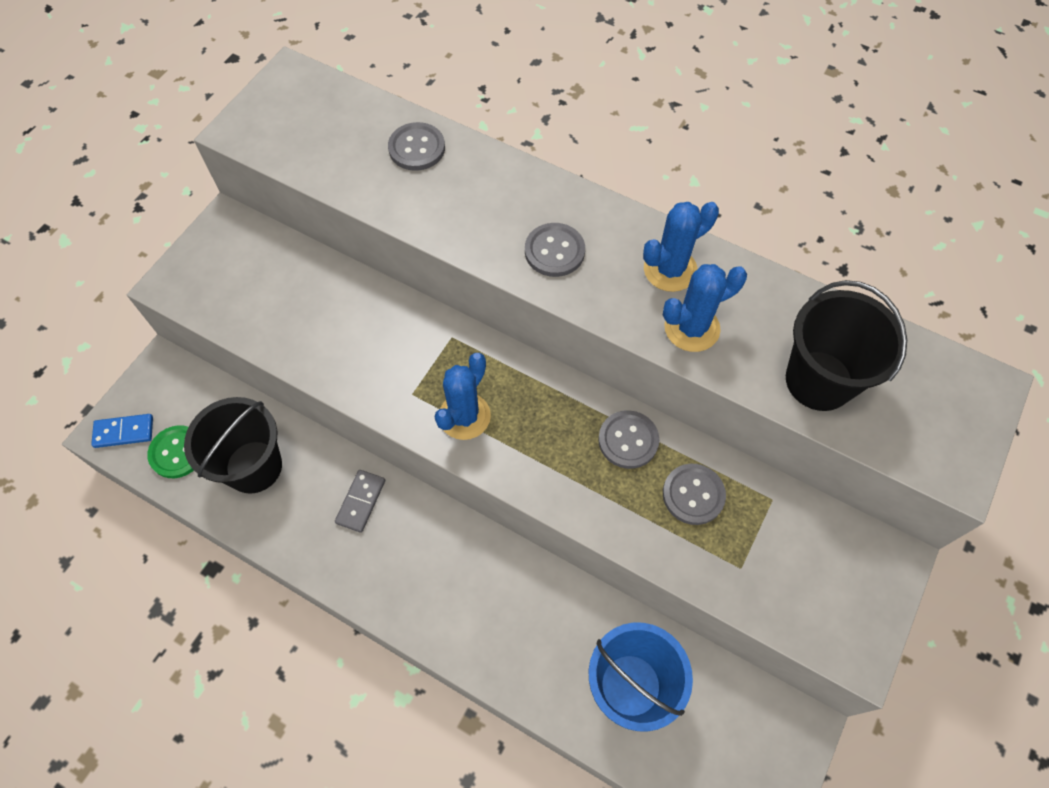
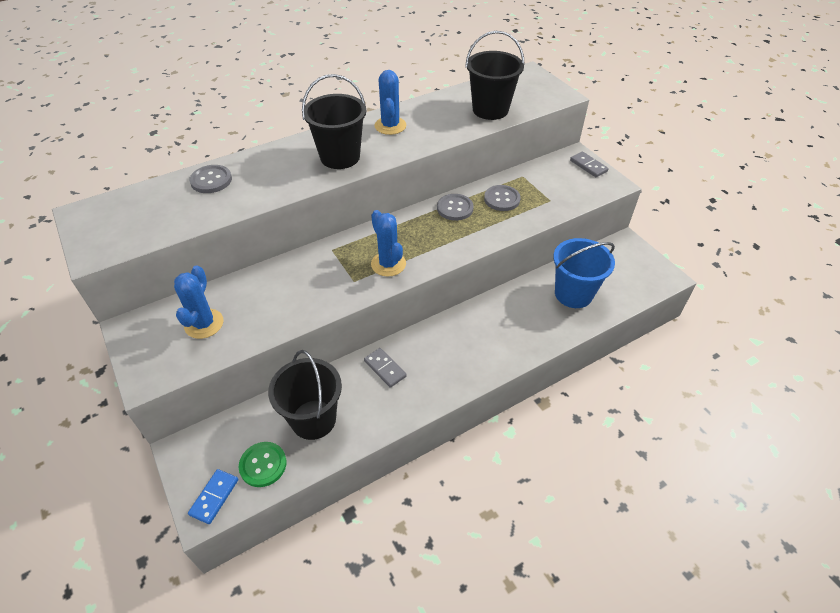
camera: 60 degrees left, 15 degrees down
(554, 251) = (340, 157): grey button -> black bucket
(692, 328) = (430, 132): blue cactus -> blue cactus (204, 324)
(877, 592) = (588, 166): none -> grey domino

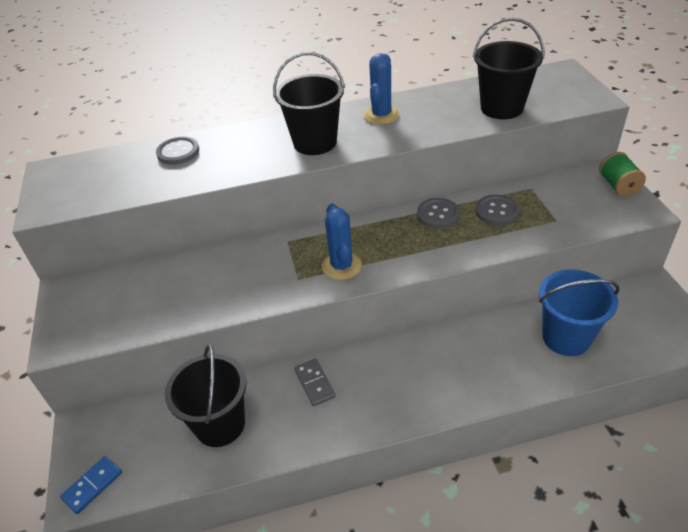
camera: 20 degrees right, 5 degrees down
(204, 324) = (132, 298): blue cactus -> none
(263, 465) = (152, 462): green button -> none
(588, 166) = (618, 186): grey domino -> green spool

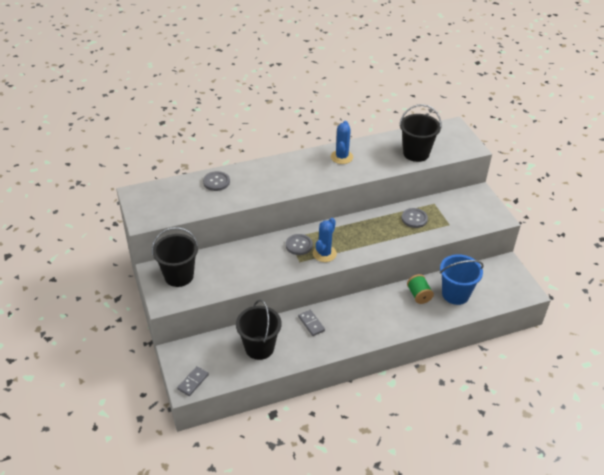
camera: 10 degrees left, 0 degrees up
(92, 486) = (193, 382): blue domino -> grey domino
(315, 142) = (303, 176): black bucket -> black bucket (179, 276)
(341, 266) = (324, 253): blue cactus -> blue cactus turned 45 degrees clockwise
(438, 215) = (379, 221): grey button -> grey button (299, 245)
(618, 186) = (486, 202): green spool -> green spool (419, 295)

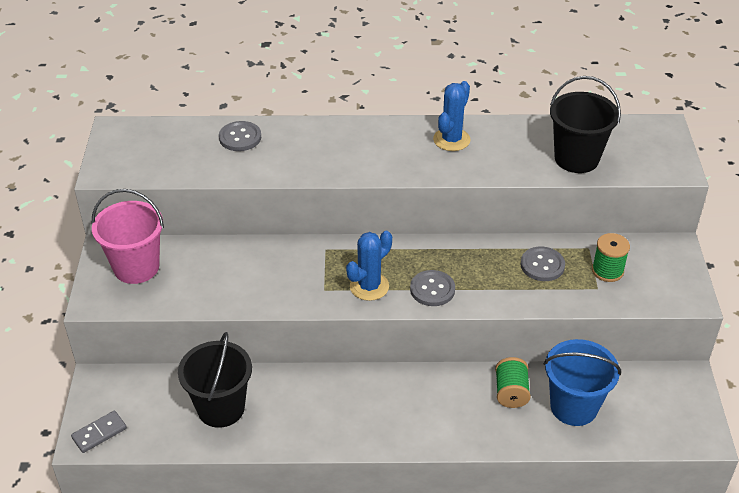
camera: 20 degrees right, 0 degrees up
(179, 276) = (136, 267): black bucket -> pink bucket
(299, 245) = (336, 264): grey button -> grey button (432, 289)
(311, 324) = (317, 392): grey domino -> none
(450, 213) = (607, 271): none -> green spool

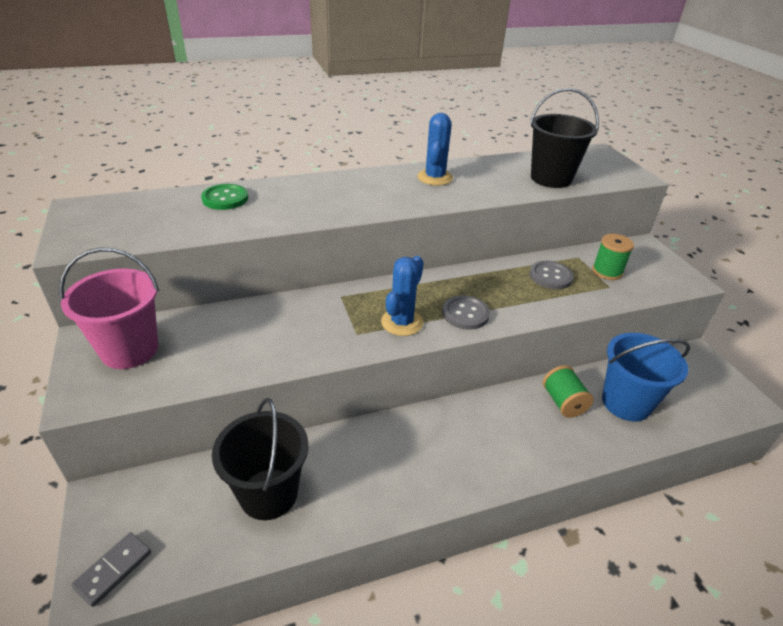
camera: 20 degrees left, 5 degrees down
(240, 137) = (225, 198): grey button -> green button

